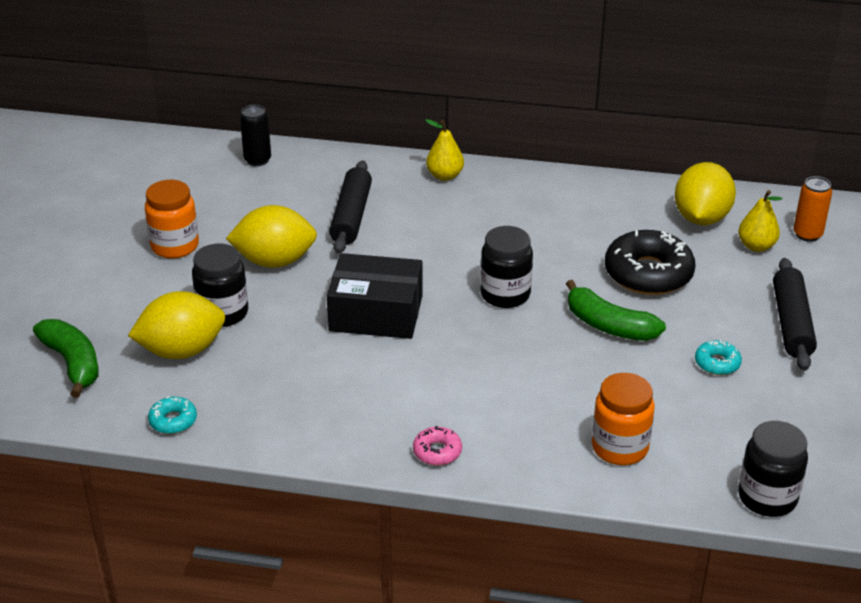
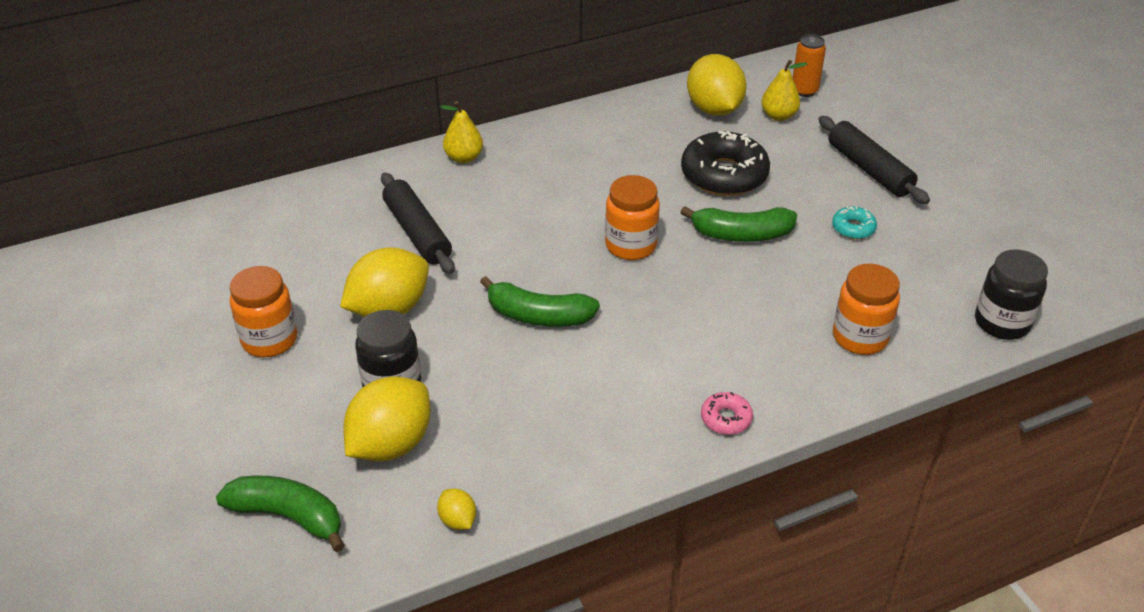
camera: 35 degrees left, 5 degrees up
(173, 421) = (458, 520): turquoise donut -> yellow lemon
(257, 160) = (265, 215): black can -> none
(376, 313) = (538, 316): black box -> green banana
(505, 294) = (631, 245): black jar -> orange jar

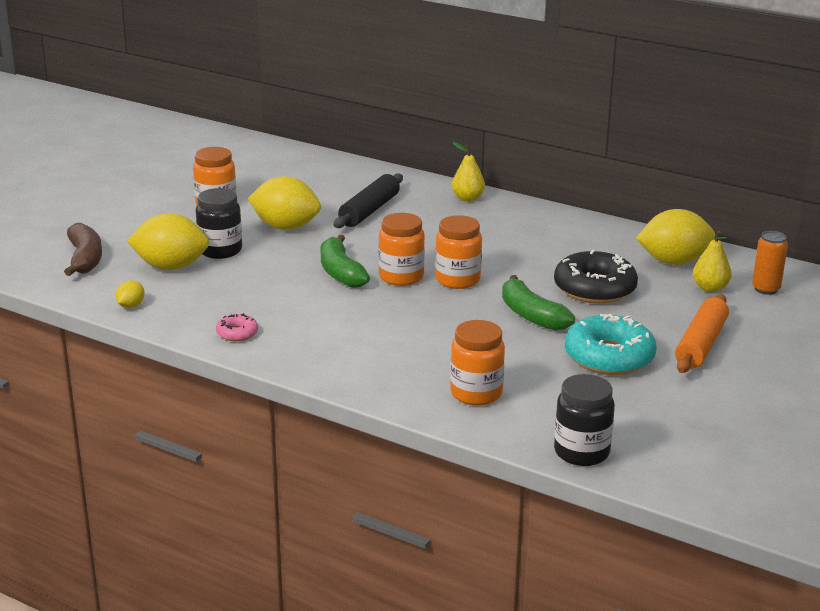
camera: 55 degrees right, 15 degrees down
(288, 516) = (85, 259): green banana -> brown banana
(589, 279) = (401, 277): none -> orange jar
(714, 109) = (673, 261): yellow lemon -> yellow lemon turned 45 degrees clockwise
(726, 419) = (320, 365): pink donut -> pink donut (237, 333)
(853, 228) = (609, 357): turquoise donut -> turquoise donut, size x2.11
(869, 169) = (701, 344): black rolling pin -> orange rolling pin

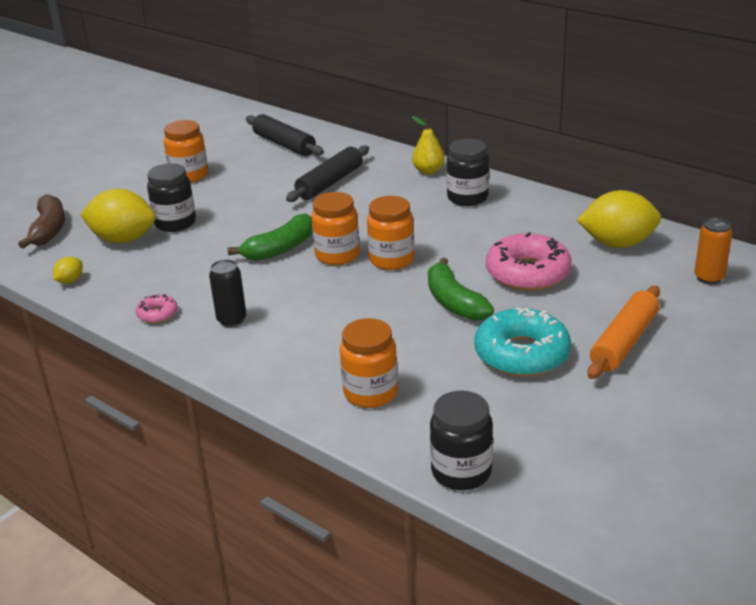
camera: 10 degrees right, 5 degrees up
(286, 227) = (245, 199): yellow lemon -> none
(307, 174) = (284, 144): none -> black rolling pin
(315, 336) = (231, 320): none -> black can
(340, 272) = (280, 249): green banana -> green banana turned 120 degrees counterclockwise
(515, 223) = (467, 198): none -> black jar
(594, 289) = (527, 273): black donut -> pink donut
(710, 288) = (649, 275): yellow pear -> none

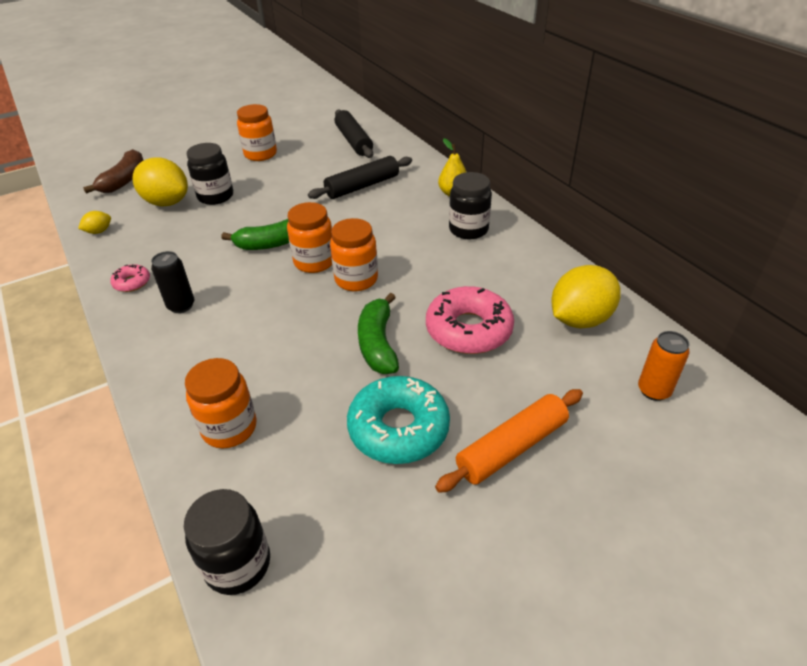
camera: 20 degrees right, 10 degrees up
(617, 244) = (580, 319): yellow lemon -> yellow lemon turned 60 degrees counterclockwise

